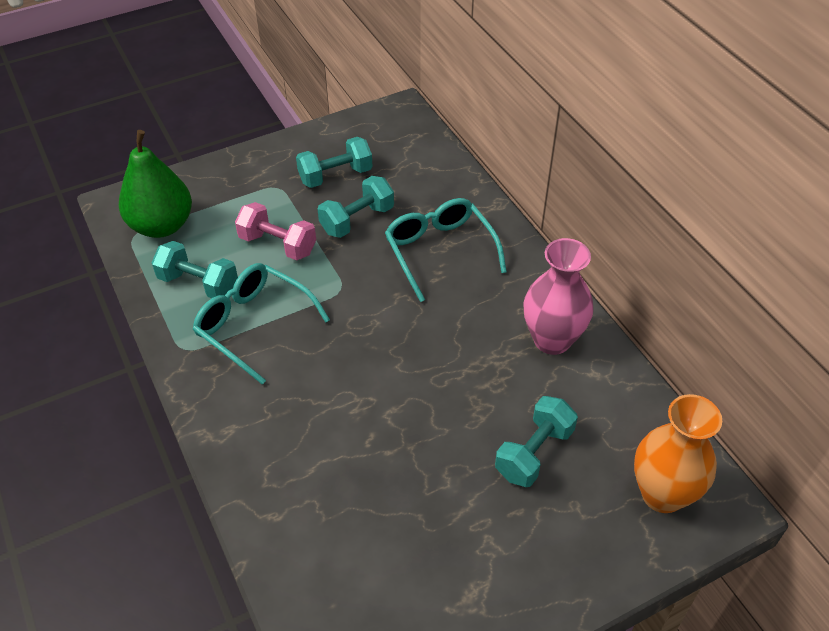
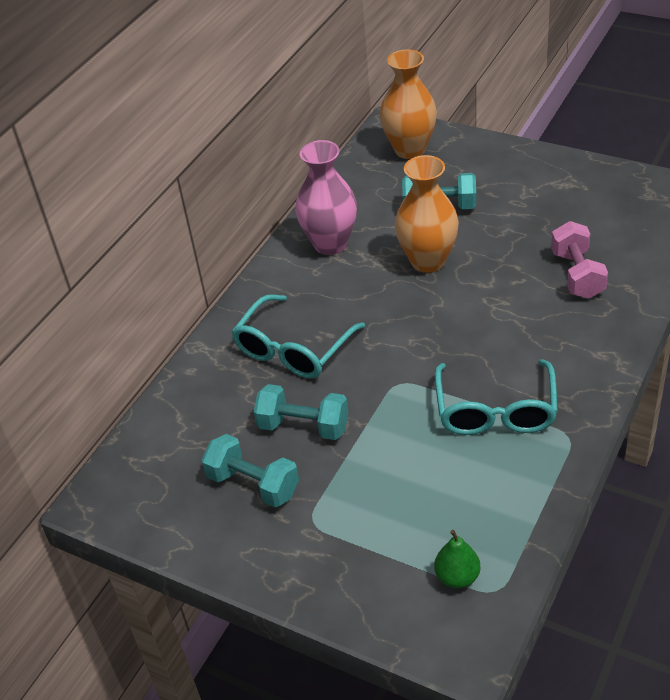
camera: 120 degrees left, 5 degrees down
(162, 226) = (457, 577): green pear -> green pear, size x0.49
(198, 284) = (495, 484): turquoise dumbbell -> none
(278, 244) = (390, 462): pink dumbbell -> pink dumbbell (577, 275)
(461, 392) = (428, 261): none -> orange vase

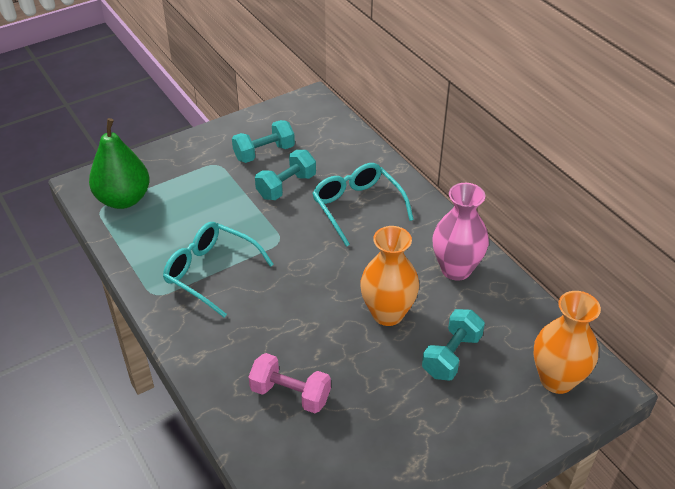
camera: 115 degrees right, 0 degrees up
(457, 577) = (124, 199): green pear -> green pear, size x2.04

